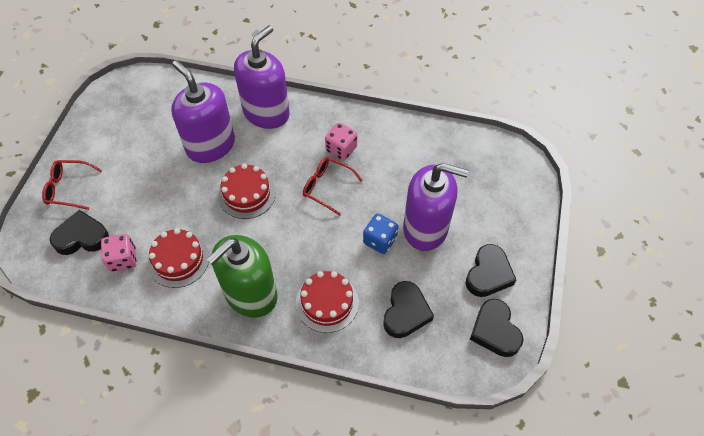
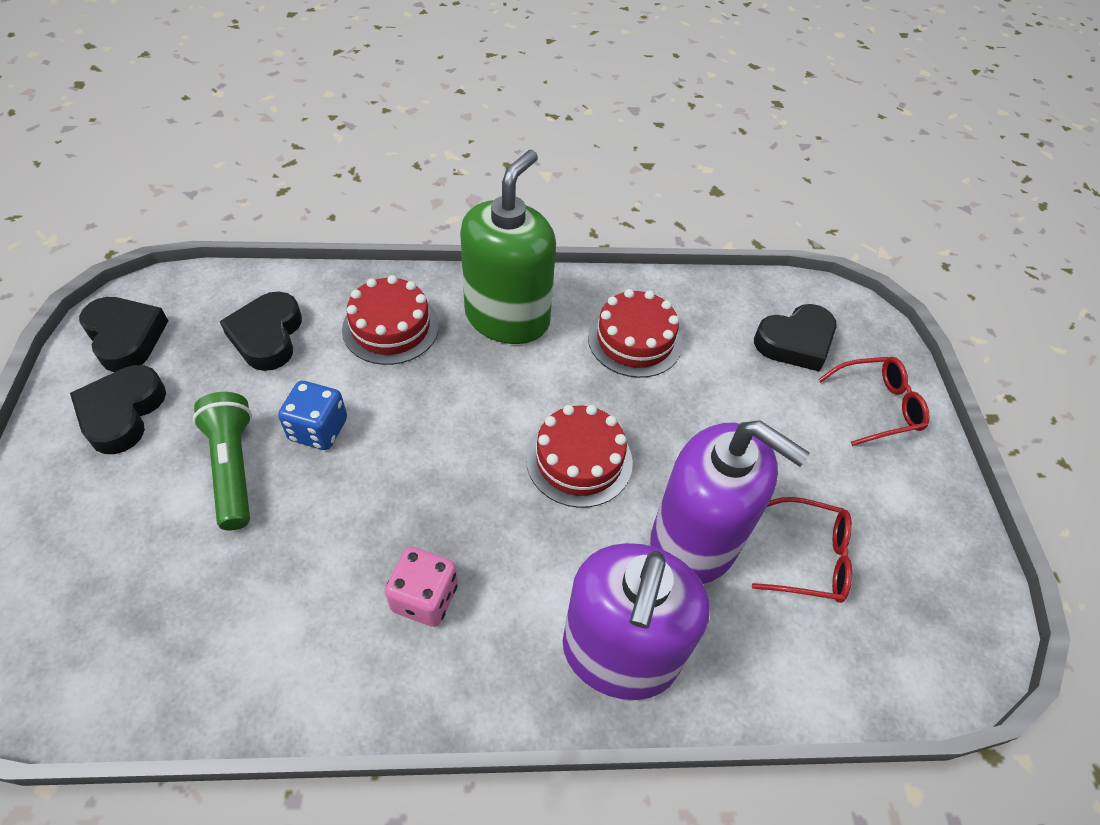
camera: 160 degrees right, 5 degrees down
(123, 259) = (715, 326): pink dice -> none
(327, 187) = (435, 505): red glasses -> red glasses (809, 558)
(425, 228) = (233, 467): purple soap dispenser -> green flashlight

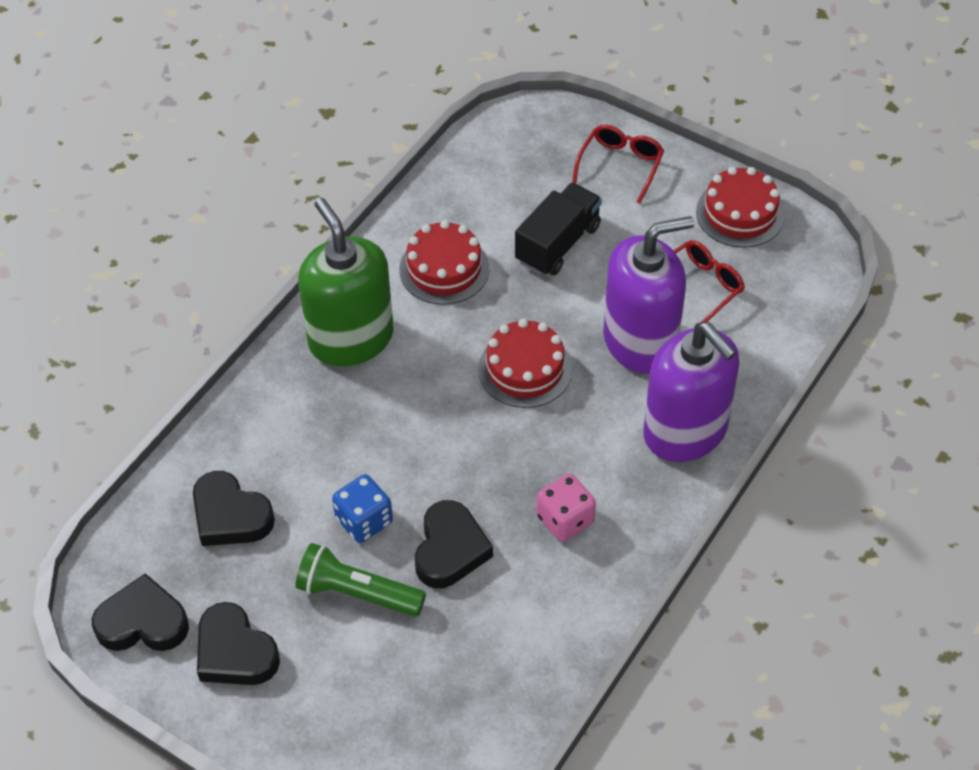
camera: 50 degrees left, 0 degrees up
(390, 327) = (294, 423): red cake -> red cake (740, 213)
(741, 407) = (558, 244): none -> black truck
(795, 342) = (528, 172): black heart -> black heart (450, 549)

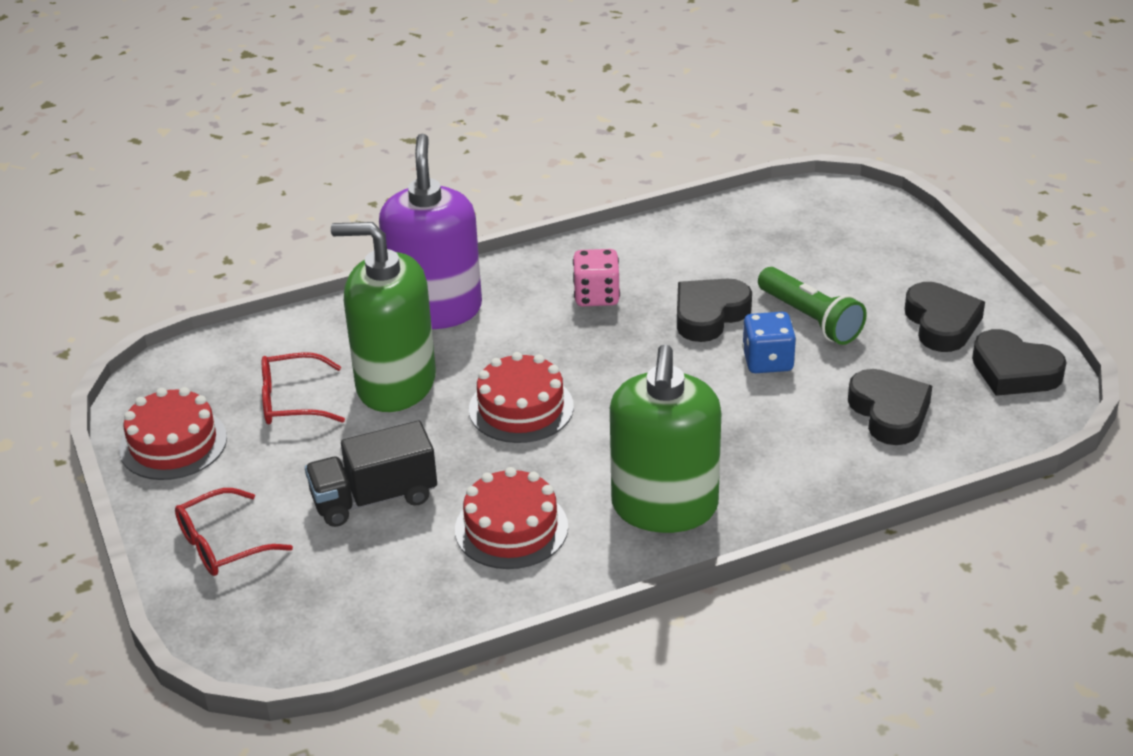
camera: 145 degrees left, 15 degrees down
(640, 341) = (395, 384): purple soap dispenser -> green soap dispenser

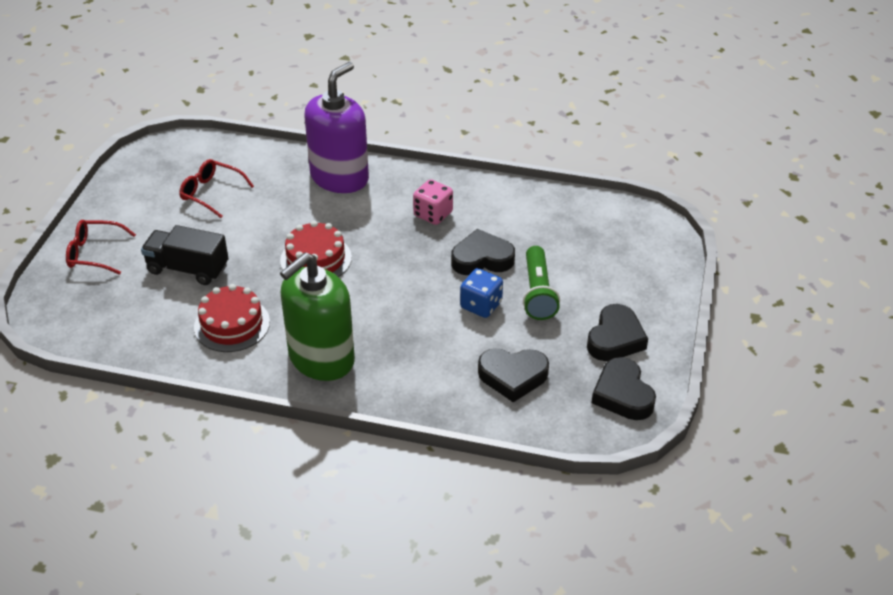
camera: 35 degrees right, 5 degrees up
(173, 443) = (133, 186): red cake -> none
(395, 384) = (270, 210): green soap dispenser -> none
(889, 413) = (513, 376): black heart -> black heart turned 75 degrees clockwise

